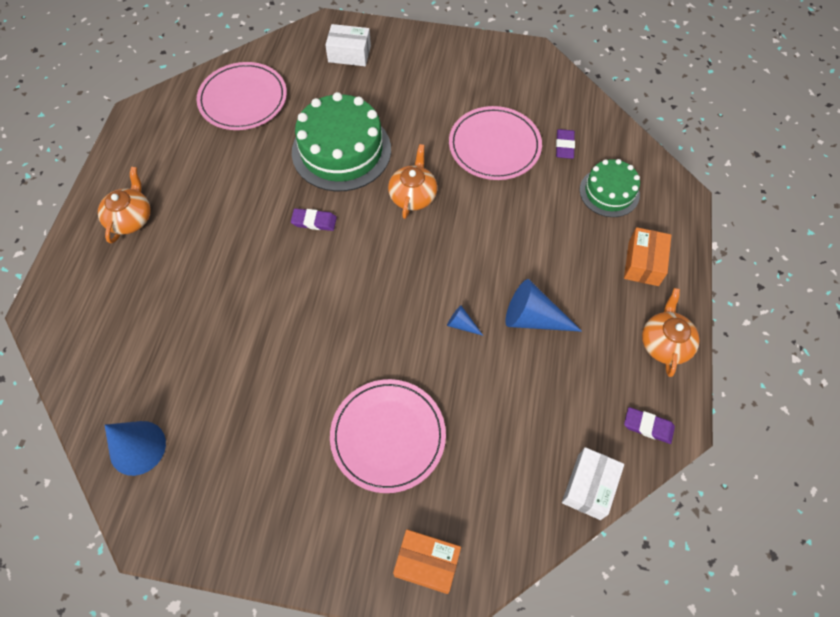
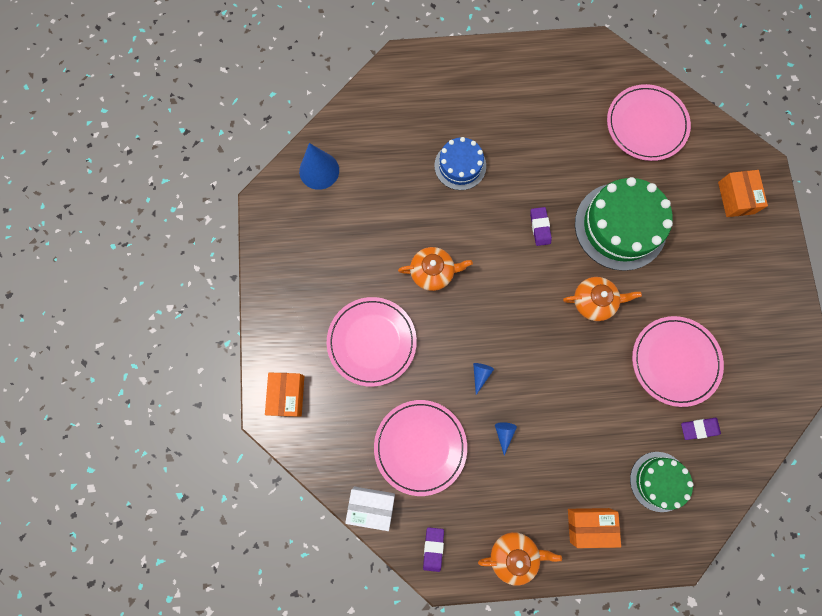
camera: 75 degrees right, 15 degrees up
(130, 218) = (497, 87): orange teapot -> orange teapot (433, 272)
(208, 281) = (460, 166): none -> blue cake
(349, 54) = (736, 198): white box -> orange box
(529, 411) = (420, 447): none -> pink plate
(533, 318) = (504, 434): blue cone -> blue cone, size x0.49

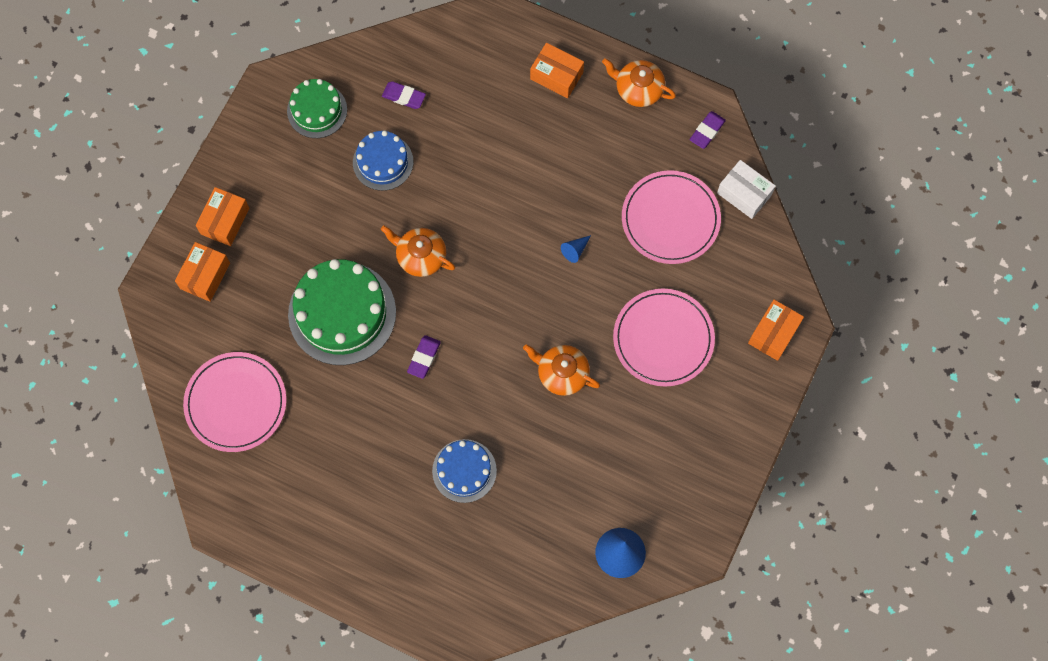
camera: 150 degrees left, 5 degrees down
(504, 434) = (585, 187): blue cone -> none
(659, 481) = (471, 76): green cake -> green cake (317, 110)
(675, 361) = (383, 162): pink plate -> blue cake
(754, 245) = (225, 221): none -> orange box

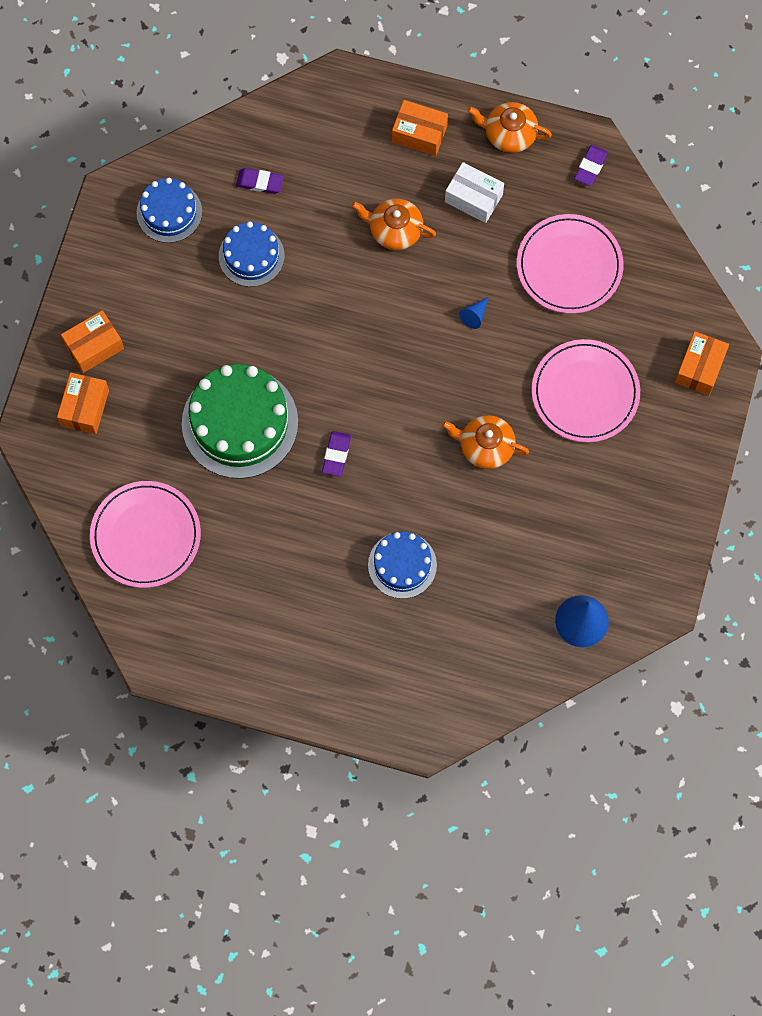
camera: 10 degrees left, 0 degrees up
(225, 221) = (94, 346): orange box -> orange box turned 45 degrees clockwise
(317, 110) = (169, 212): green cake -> blue cake
(420, 256) = (311, 349): orange teapot -> orange teapot (394, 230)
(744, 194) = (642, 227): white box -> white box (473, 198)

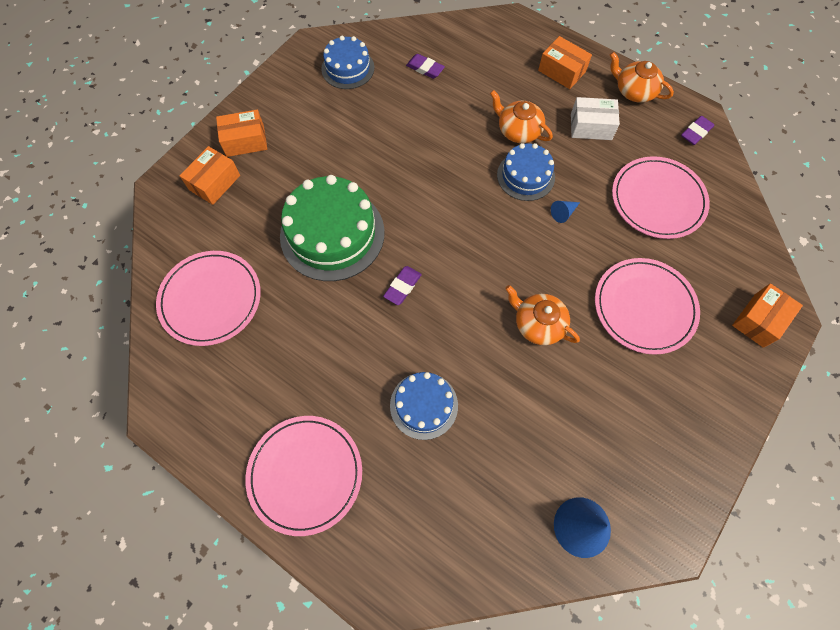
camera: 20 degrees right, 5 degrees down
(251, 256) = (397, 115): blue cake -> blue cake (525, 176)
(316, 665) = (305, 474): none -> pink plate
(473, 198) = (591, 126): white box -> white box turned 45 degrees counterclockwise

